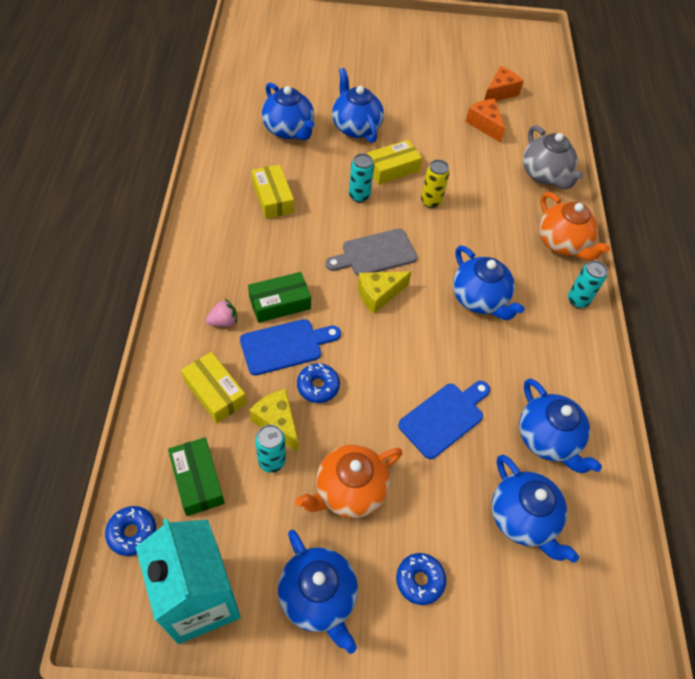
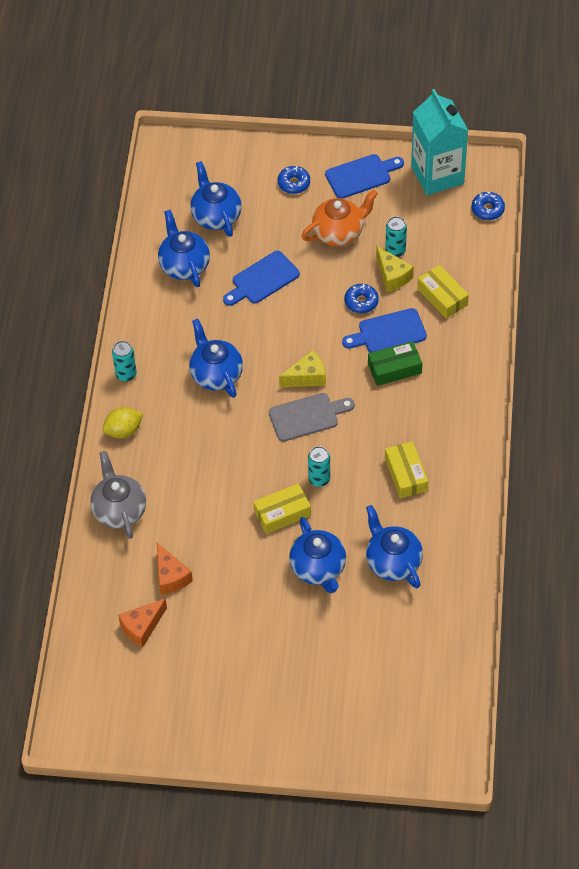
camera: 170 degrees left, 0 degrees up
(197, 480) = (447, 239): green box -> none
(223, 321) = (441, 352): pink strawberry -> none
(318, 597) = (361, 175): blue teapot -> blue cutting board
(431, 201) = (246, 474): yellow can -> none
(562, 243) = (123, 430): orange teapot -> yellow lemon

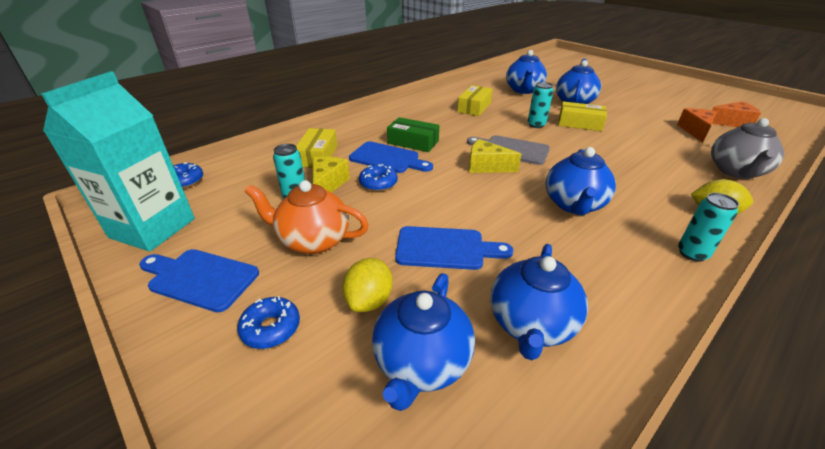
camera: 140 degrees left, 20 degrees down
(267, 224) = (369, 300): none -> yellow lemon

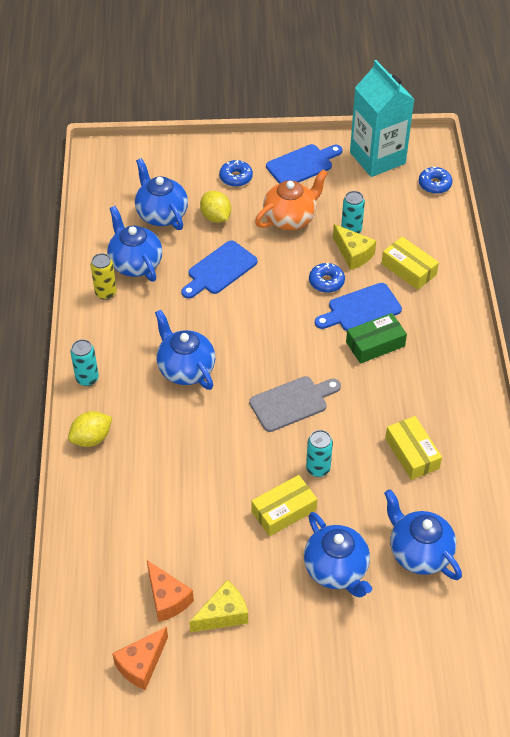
camera: 130 degrees right, 15 degrees up
(486, 166) = (284, 362): yellow cheese -> yellow cheese (223, 614)
(605, 319) = (106, 293): none -> yellow can
(736, 171) = (97, 527): grey teapot -> none

